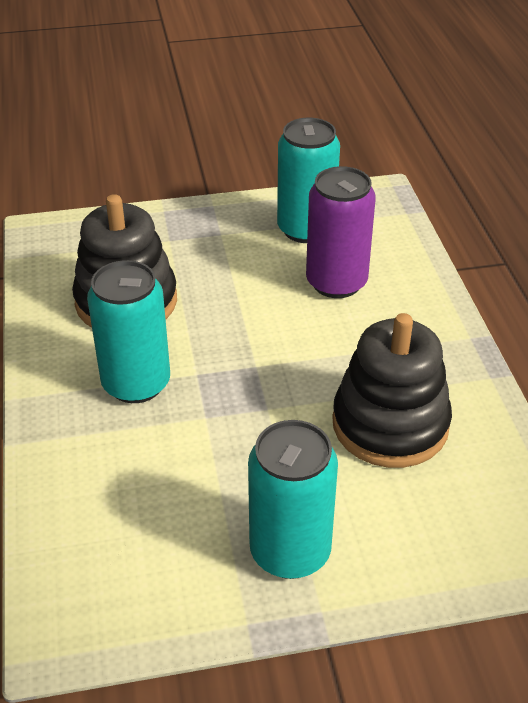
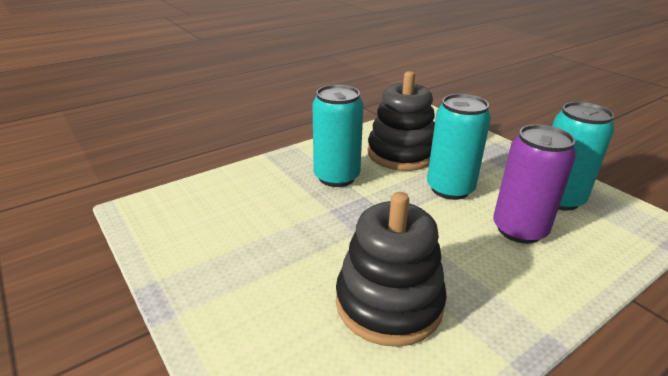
camera: 65 degrees right, 10 degrees down
(290, 551) = (227, 282): turquoise can -> turquoise can (450, 189)

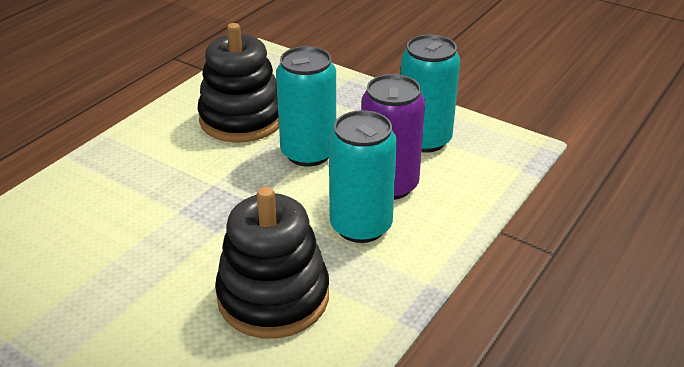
camera: 20 degrees left, 5 degrees up
(336, 177) = (172, 167): turquoise can -> turquoise can (361, 226)

